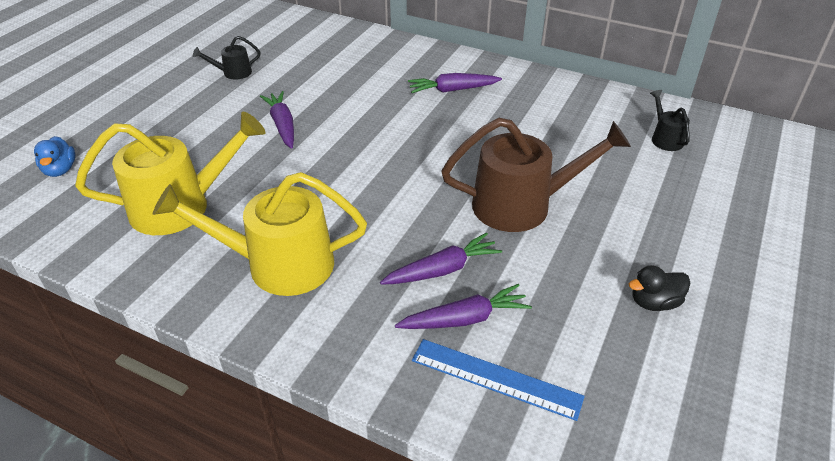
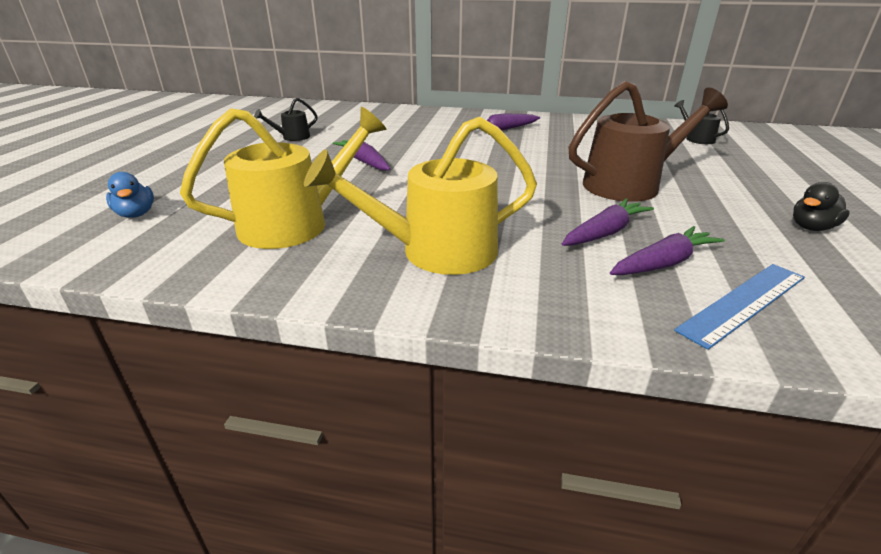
camera: 15 degrees left, 10 degrees down
(496, 378) = (743, 302): blue ruler -> blue ruler turned 45 degrees counterclockwise

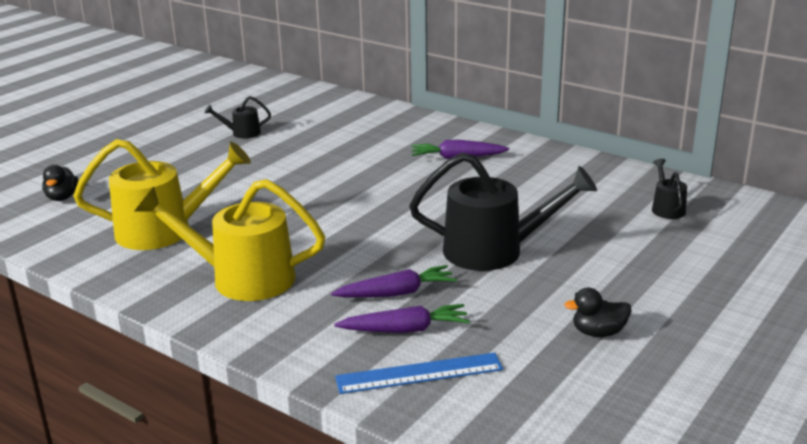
camera: 25 degrees right, 5 degrees down
(136, 214) = (62, 197): blue duck -> black duck
(364, 162) = (277, 176): purple carrot -> none
(630, 184) = (495, 251): brown watering can -> black watering can

